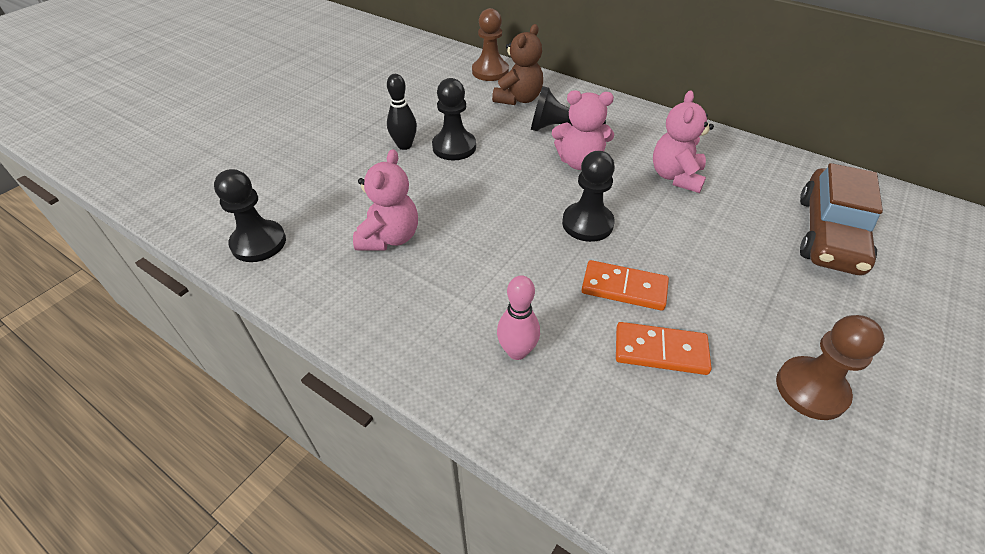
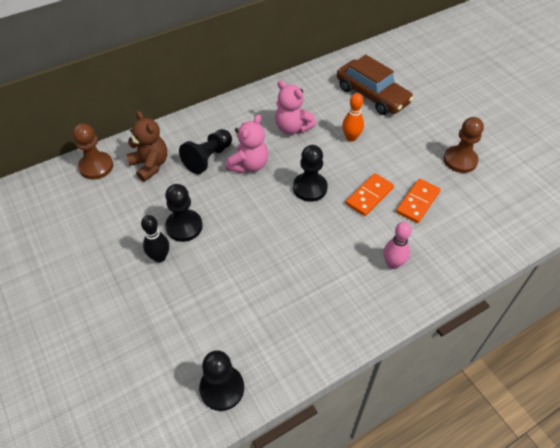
camera: 65 degrees left, 5 degrees up
(390, 237) = (264, 298): pink teddy bear -> none
(717, 236) = (351, 138): none -> orange bowling pin

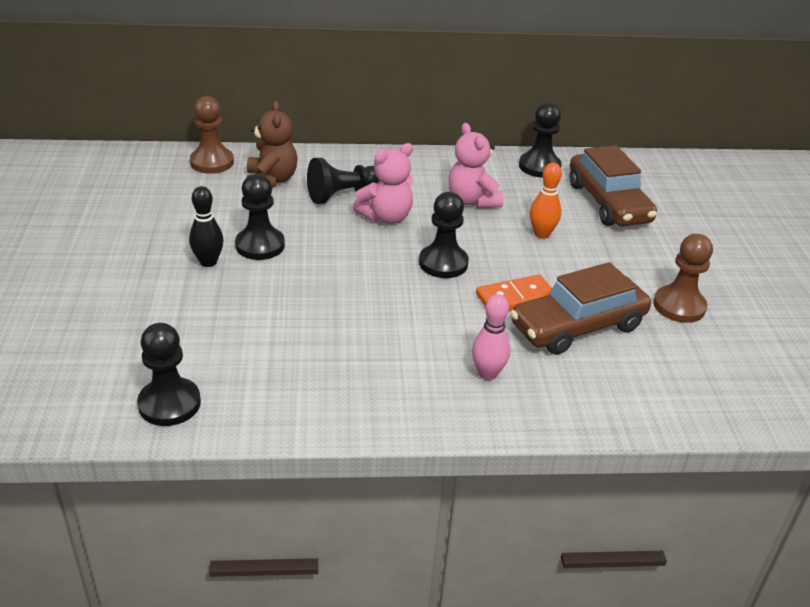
camera: 25 degrees right, 15 degrees down
(313, 81) = (539, 167): none -> black pawn
(417, 202) = (577, 326): orange domino -> brown car

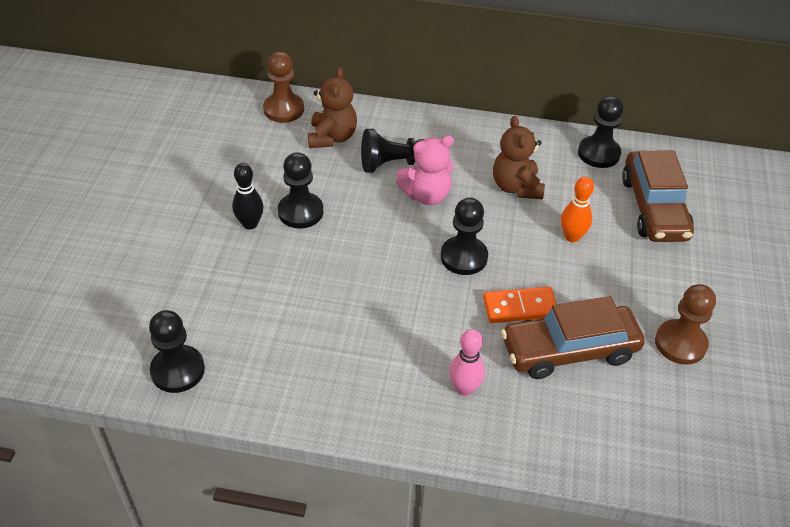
camera: 15 degrees right, 10 degrees up
(472, 201) = (516, 187): pink teddy bear -> brown teddy bear

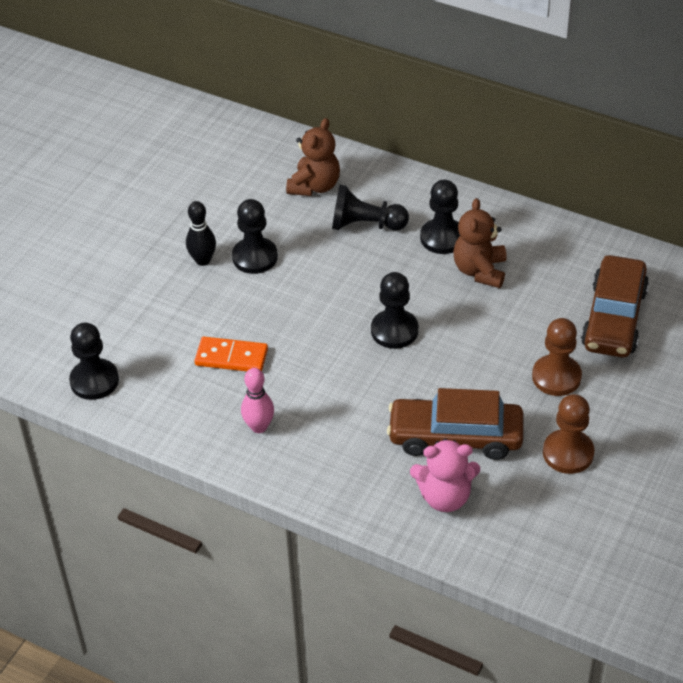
camera: 20 degrees right, 0 degrees up
(284, 109) = (277, 148): brown pawn -> brown pawn (556, 377)
(426, 195) = (384, 263): pink teddy bear -> pink teddy bear (445, 497)
(464, 388) = (341, 449): pink bowling pin -> pink bowling pin (259, 427)
(520, 307) = (427, 388): orange domino -> orange domino (231, 357)
(572, 237) = (512, 331): orange bowling pin -> none
(598, 153) = (585, 251): black pawn -> black pawn (442, 238)

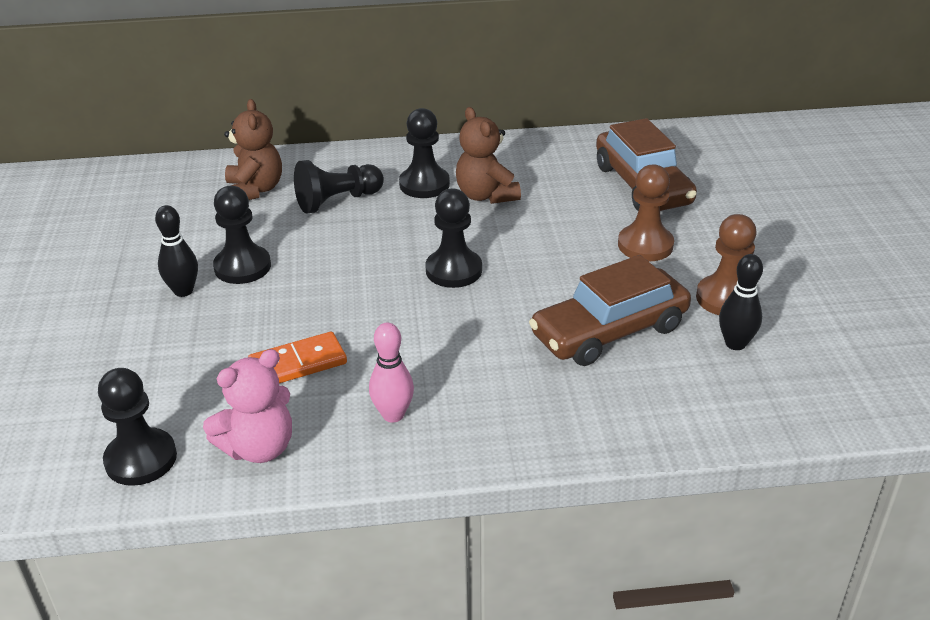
camera: 35 degrees left, 10 degrees down
(445, 497) = (658, 387): pink teddy bear -> pink teddy bear (259, 448)
(534, 492) = (735, 343): none -> black bowling pin

